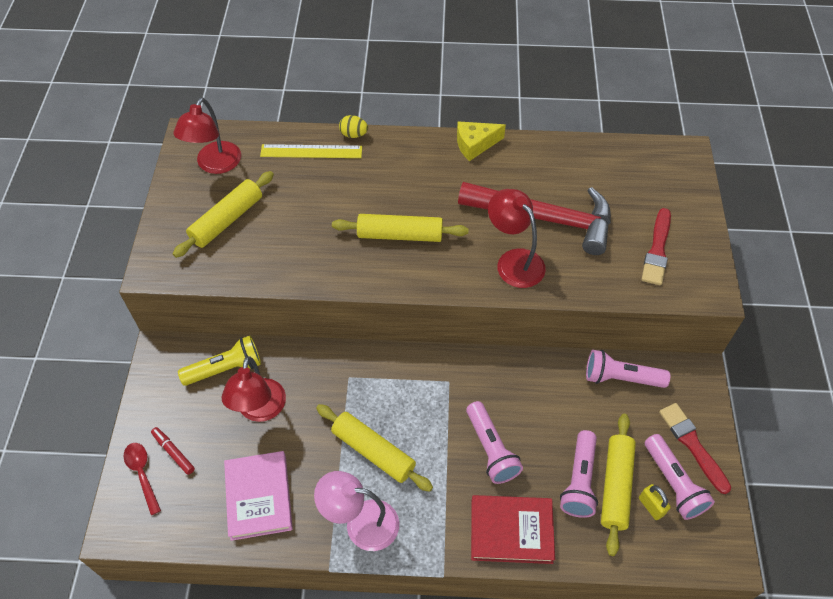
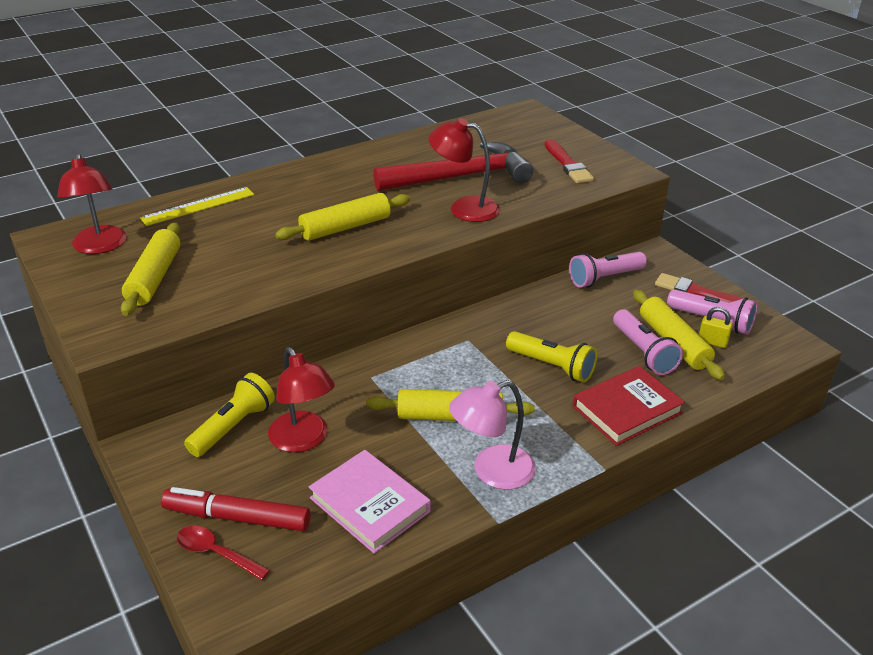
camera: 35 degrees left, 20 degrees down
(173, 452) = (237, 517): red marker -> red marker, size x1.83
(353, 134) = (230, 183): yellow egg -> none
(475, 144) = (352, 156): yellow cheese -> none
(491, 449) = (552, 366): pink flashlight -> yellow flashlight

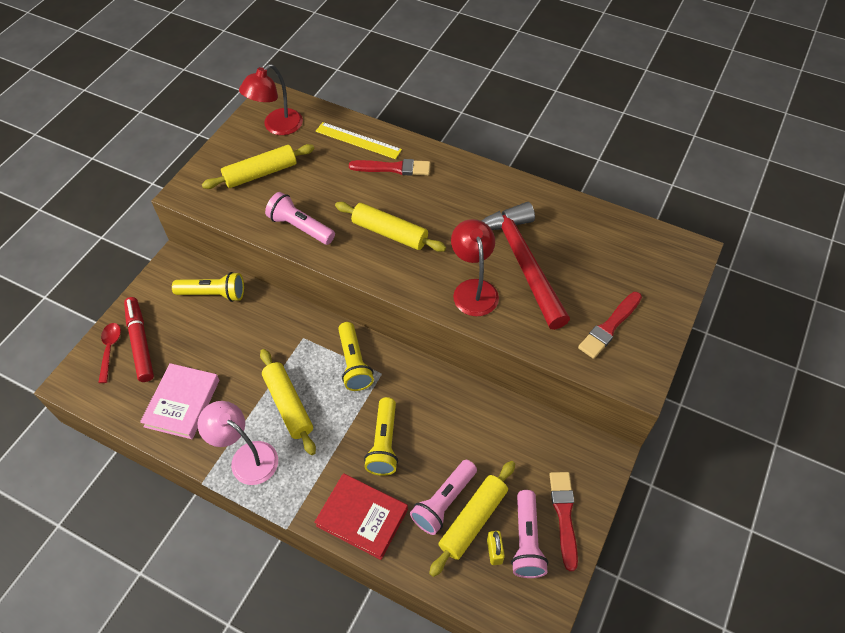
camera: 60 degrees right, 20 degrees up
(264, 199) = (393, 168): none -> red brush
(303, 440) = (221, 336): red lamp -> none
(439, 353) = (354, 363): none -> yellow flashlight
(460, 177) = (522, 262): red hammer -> red hammer turned 150 degrees counterclockwise
(604, 278) = (532, 430): pink flashlight -> pink flashlight (300, 227)

